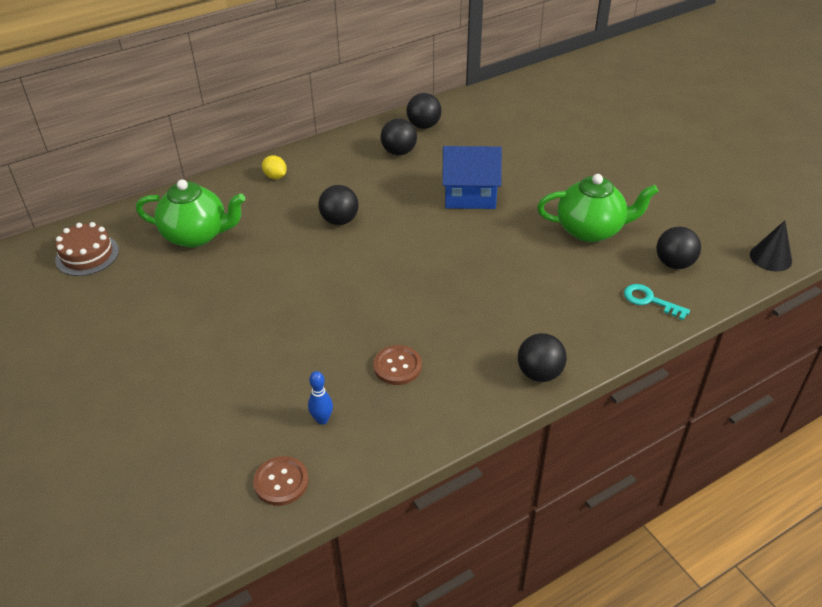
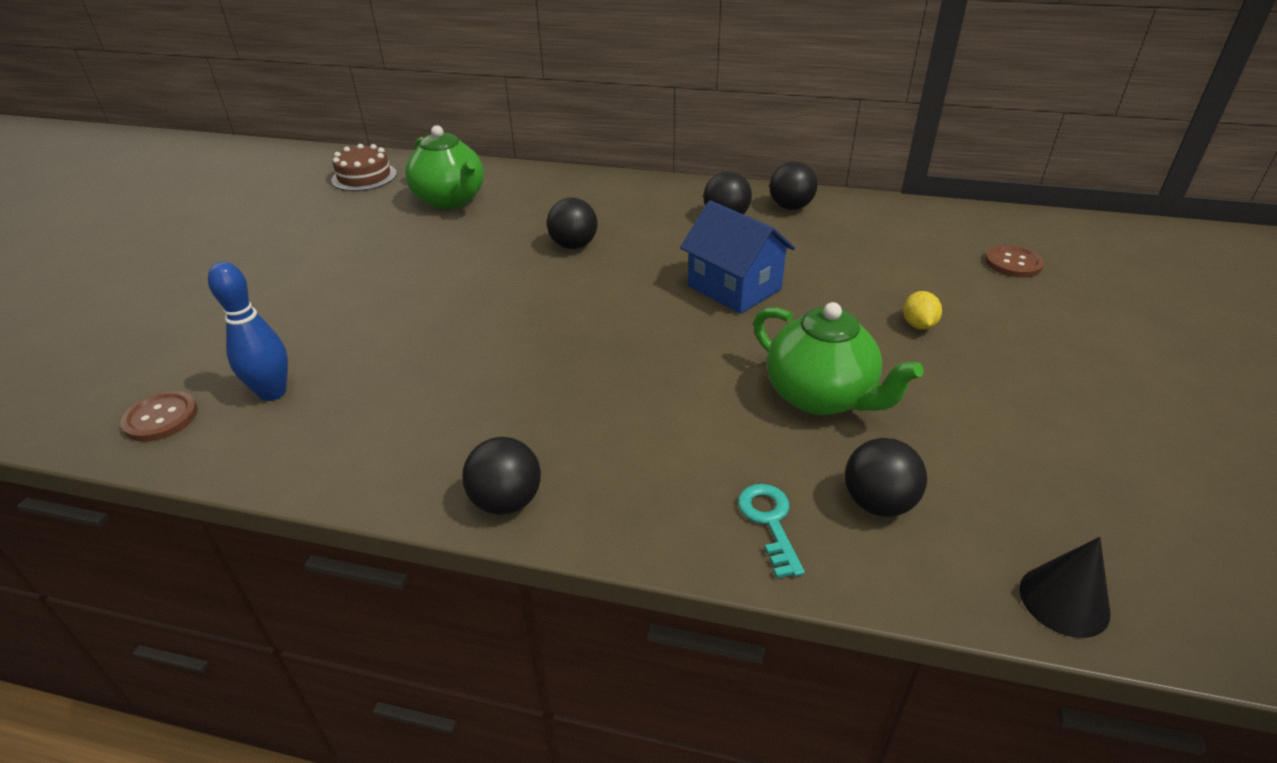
camera: 45 degrees right, 5 degrees down
(275, 176) = (583, 187): yellow lemon -> yellow lemon (918, 325)
(322, 419) = (273, 393): blue bowling pin -> blue bowling pin, size x1.65
(397, 366) = (401, 393): brown button -> brown button (1013, 263)

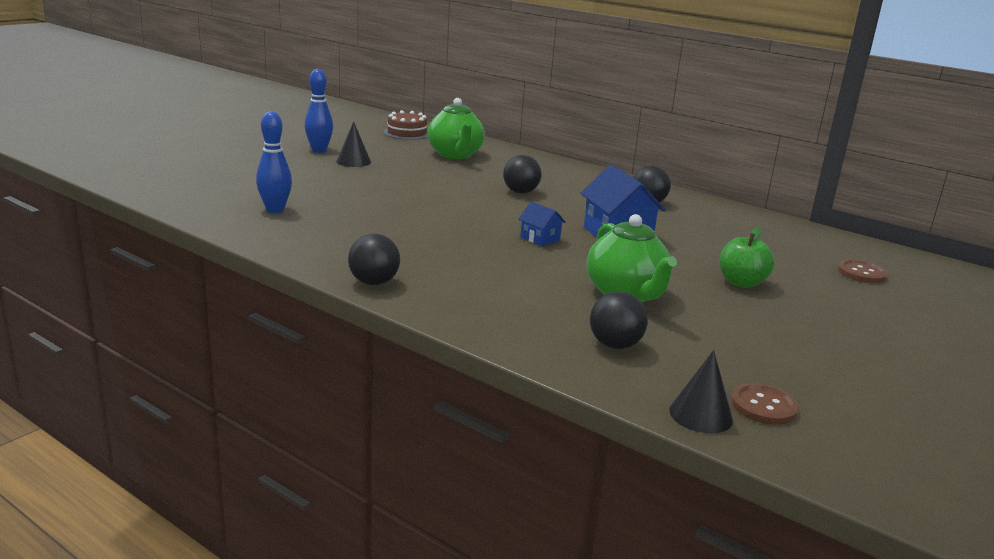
camera: 20 degrees right, 15 degrees down
(161, 418) = (207, 205): brown button -> brown button (763, 406)
(265, 245) = (319, 150): none -> blue bowling pin
(326, 253) = (353, 161): none -> black cone
(654, 326) = (540, 239): none -> blue house
(769, 522) = (531, 332): turquoise key -> none
(790, 207) = (706, 208): black ball -> none
(918, 325) = (741, 283): yellow lemon -> green apple

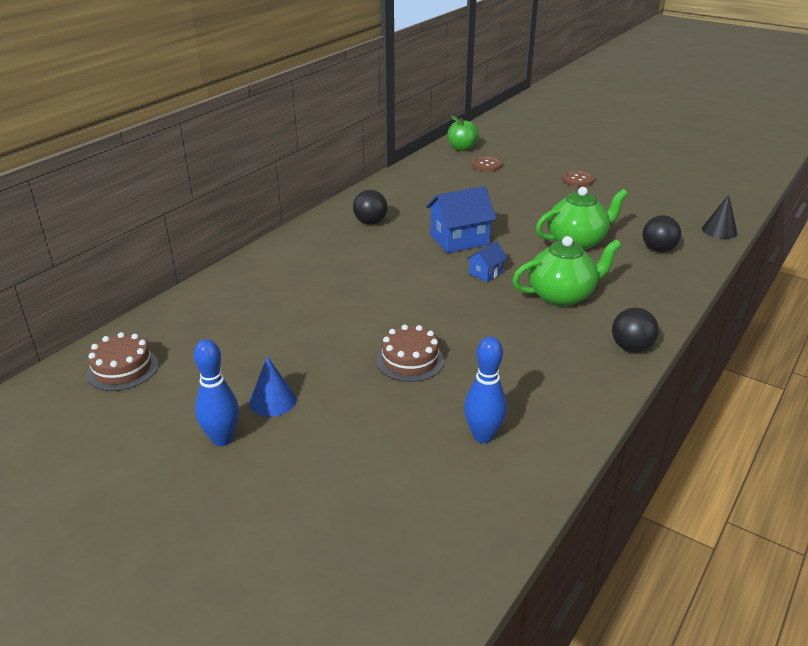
camera: 90 degrees left, 10 degrees up
(353, 161) = (272, 401): black cone -> blue cone
(387, 198) = (410, 360): none -> brown cake
(455, 155) = (230, 325): green teapot -> green teapot (562, 296)
(520, 192) = (361, 282): black ball -> none
(741, 283) = (528, 202): green apple -> green apple (462, 148)
(763, 406) = (694, 214): brown button -> brown button (578, 180)

